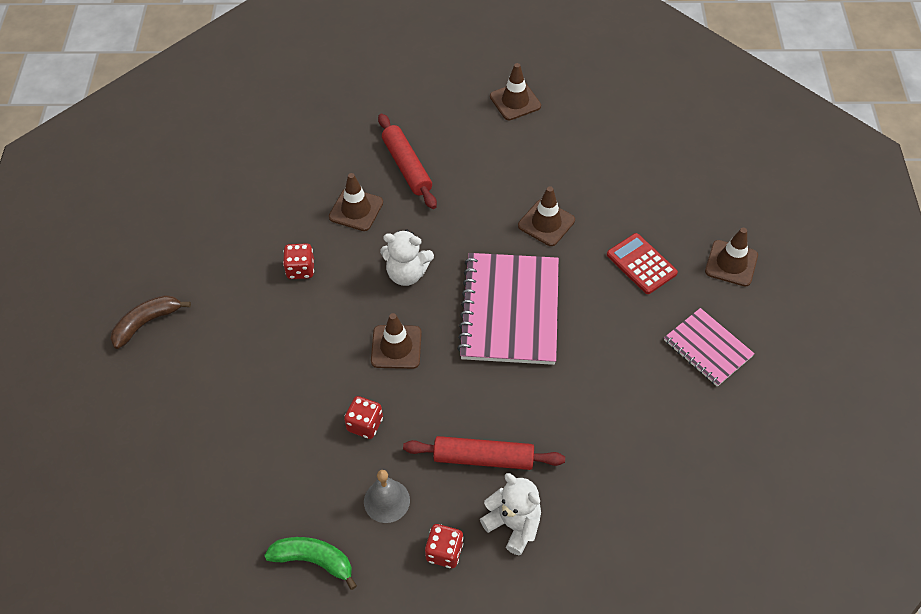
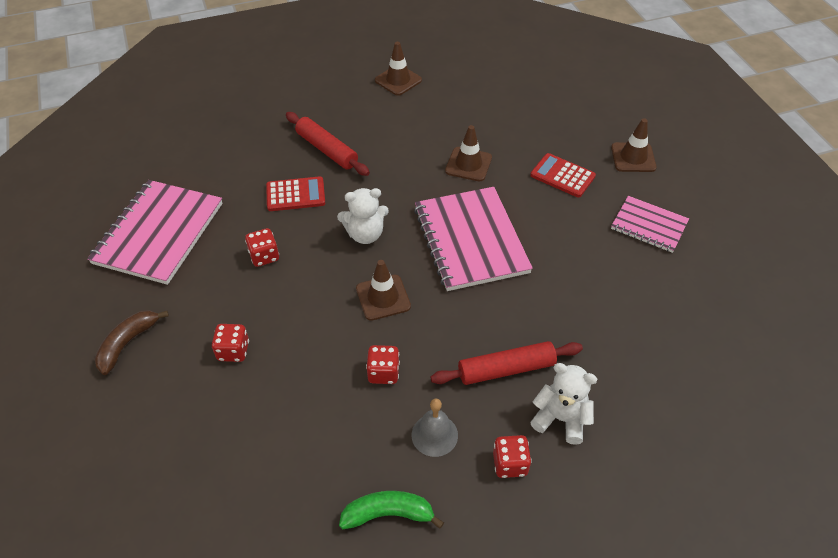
camera: 20 degrees left, 5 degrees down
(212, 216) = (159, 233): none -> pink notebook
(236, 359) = (233, 351): none -> red dice
(356, 210) = (295, 194): brown traffic cone -> red calculator

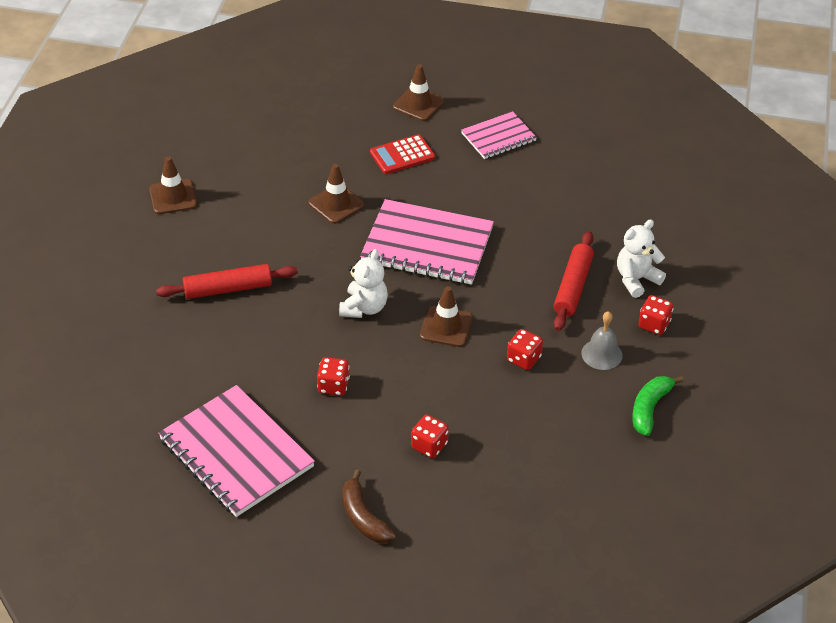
camera: 60 degrees left, 5 degrees down
(295, 194) = (271, 335): red calculator -> none

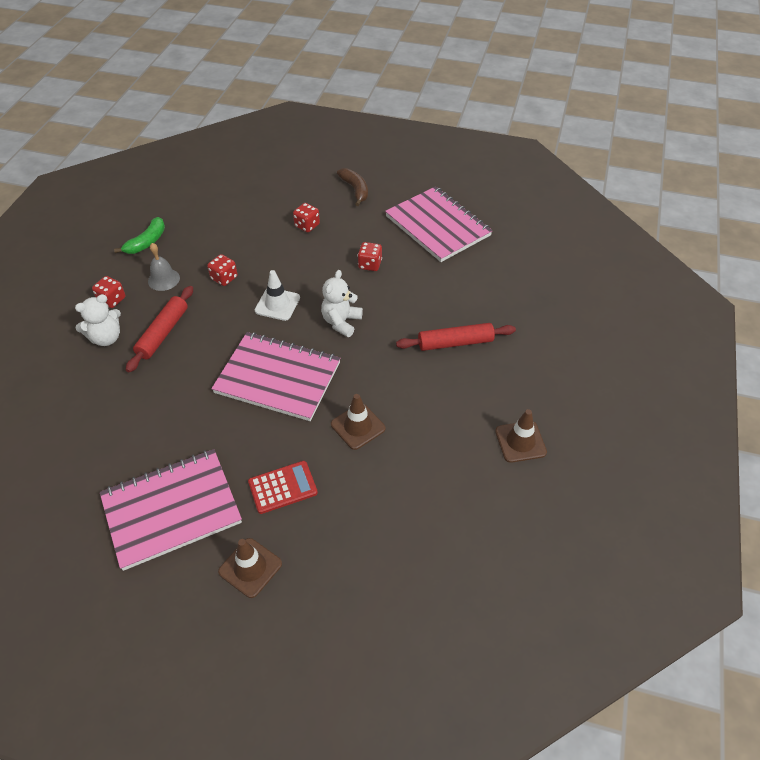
camera: 175 degrees left, 5 degrees up
(446, 327) = (277, 304): brown traffic cone -> white traffic cone
(498, 137) = (171, 509): pink notebook -> pink notebook, size x1.75

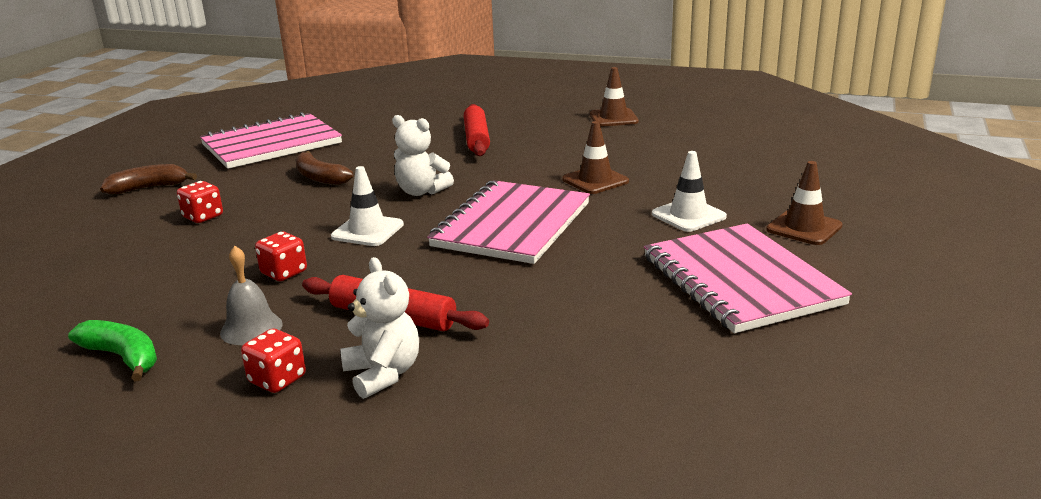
camera: 85 degrees left, 25 degrees down
(282, 487) = (688, 215): red calculator -> white traffic cone
(370, 264) = (320, 178): red dice -> brown banana

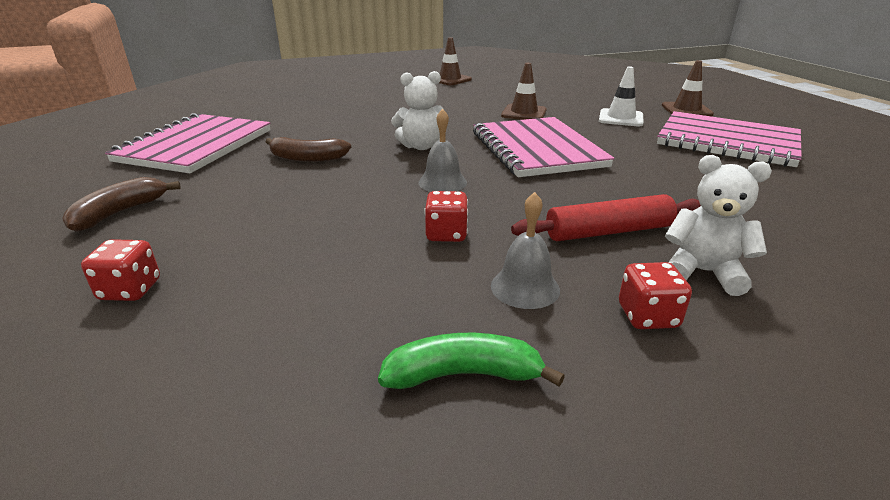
camera: 40 degrees left, 5 degrees up
(203, 217) = (252, 218): red dice -> red dice (130, 290)
(367, 231) = (442, 182): white traffic cone -> grey bell
(476, 139) = (382, 107): red rolling pin -> none

